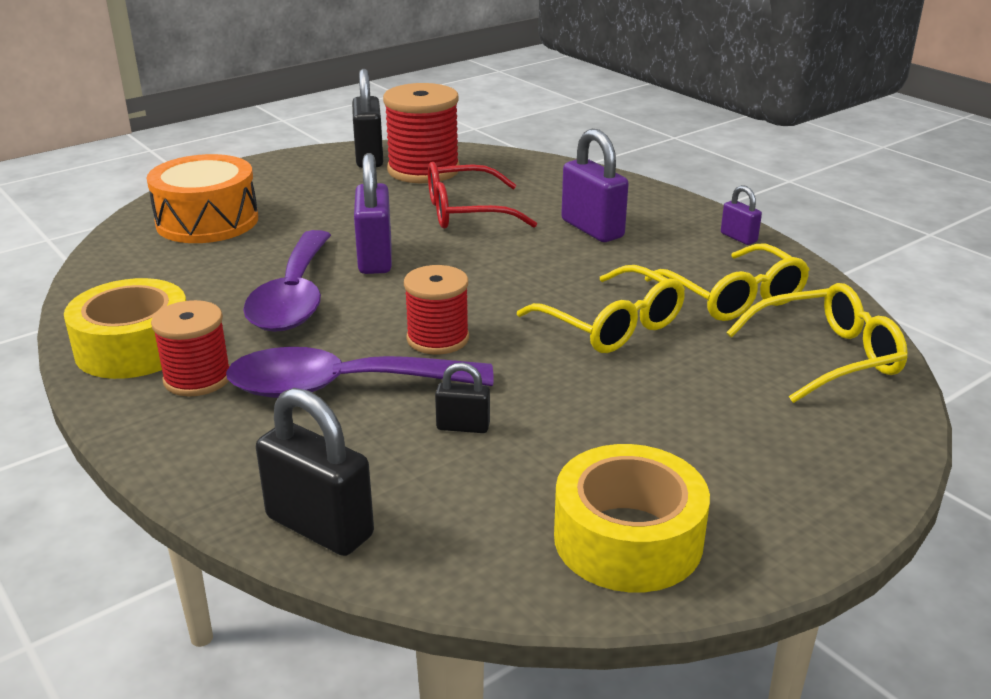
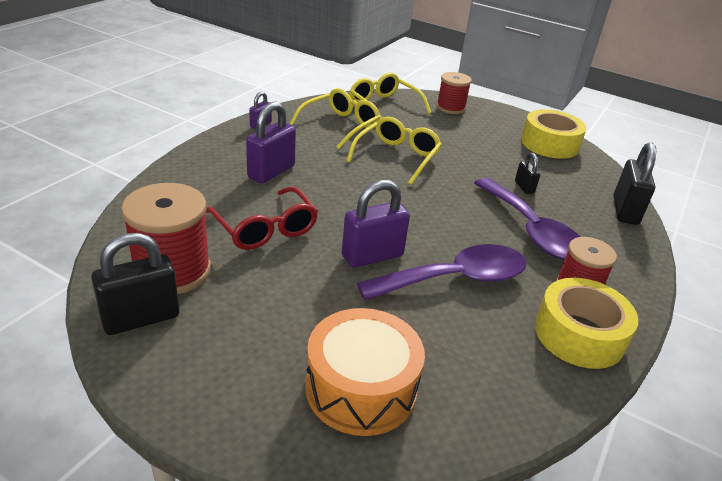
camera: 115 degrees left, 5 degrees up
(438, 338) = (456, 208): red spool -> red spool (450, 108)

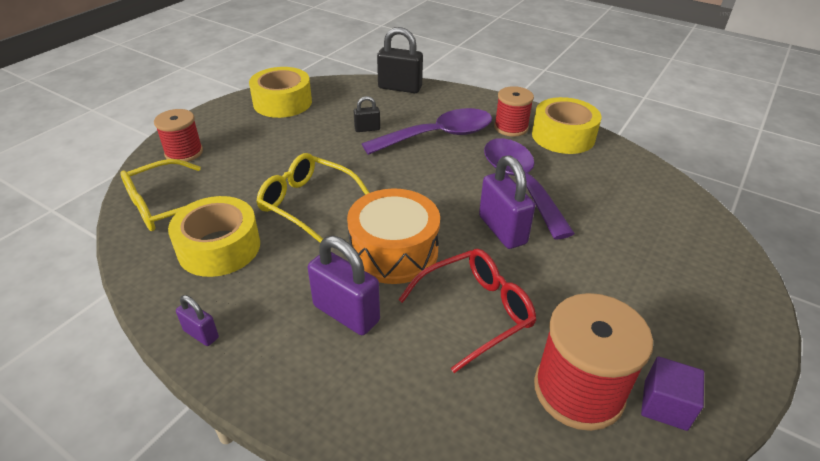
camera: 85 degrees left, 5 degrees up
(141, 318) = (665, 405): black padlock -> purple cube
(340, 126) = (219, 247): yellow glasses -> yellow tape
(361, 388) = (670, 243): orange drum -> orange drum (394, 251)

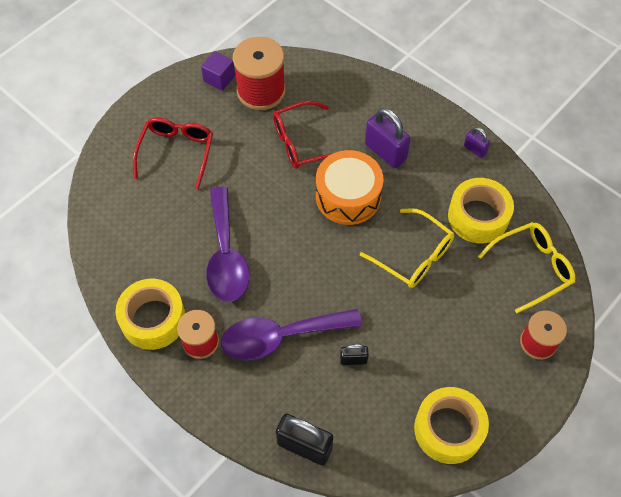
camera: 170 degrees left, 20 degrees up
(502, 230) = (261, 206): purple padlock -> none
(648, 277) = (176, 152): none -> red glasses

